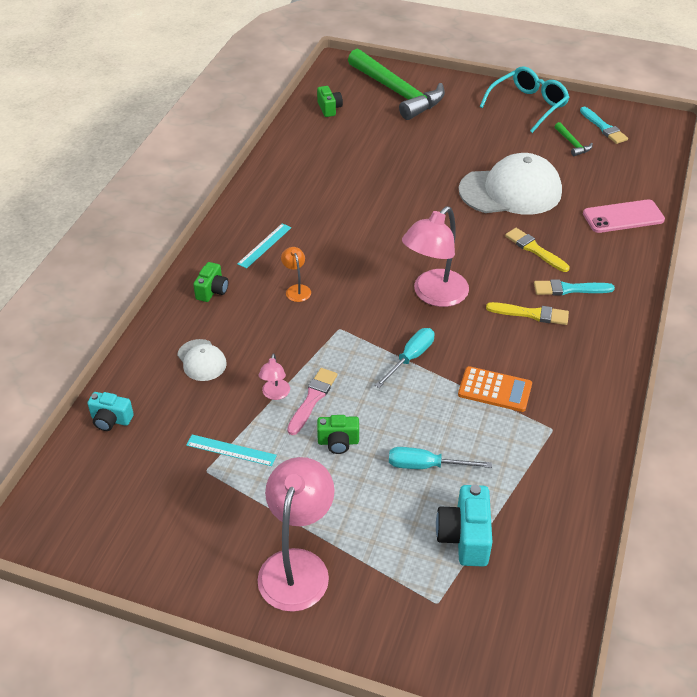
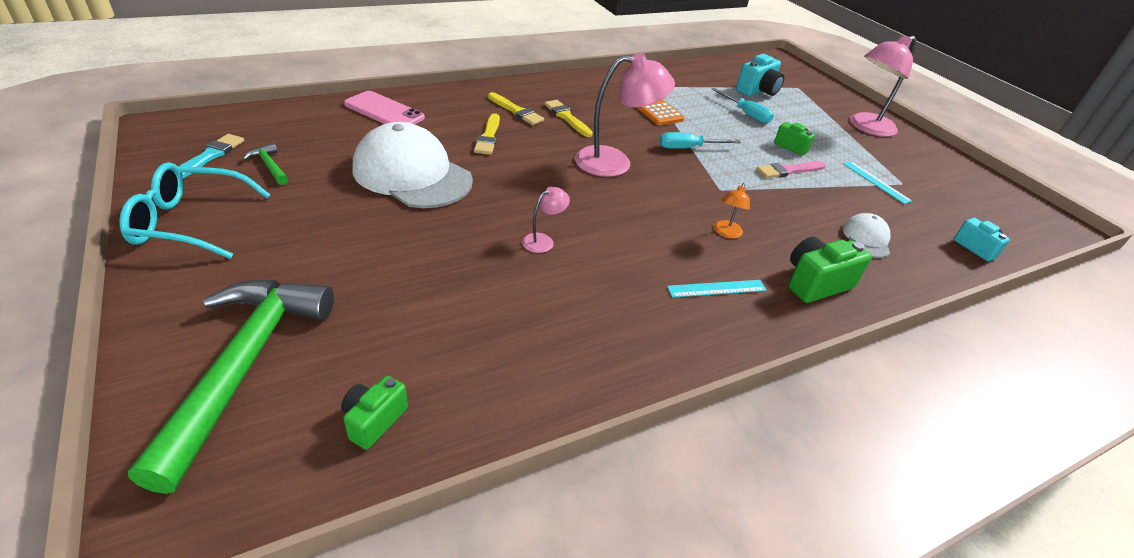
camera: 140 degrees left, 5 degrees down
(212, 291) = (815, 283): green camera -> green camera, size x1.55
(275, 394) = (816, 187): pink lamp -> pink lamp (543, 240)
(569, 289) = (516, 111): turquoise brush -> yellow brush
(572, 144) = (269, 166): green hammer -> green hammer turned 60 degrees counterclockwise

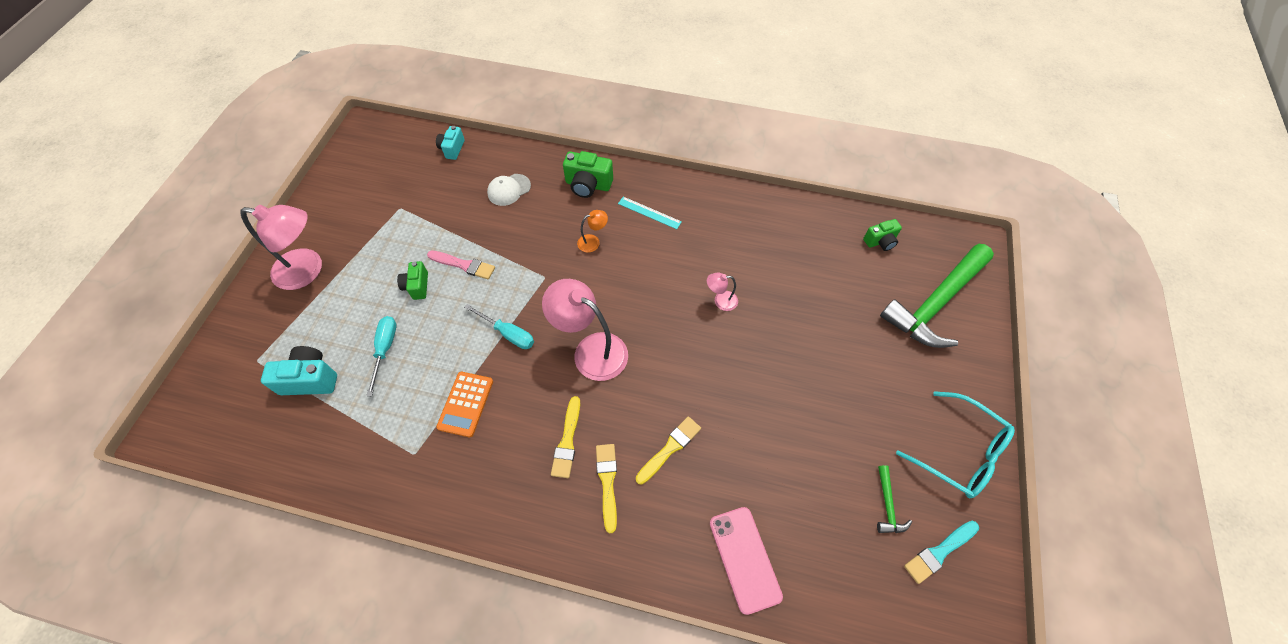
camera: 135 degrees left, 20 degrees up
(412, 174) = (771, 425): white cap -> none
(876, 182) = (417, 220): turquoise ruler -> none

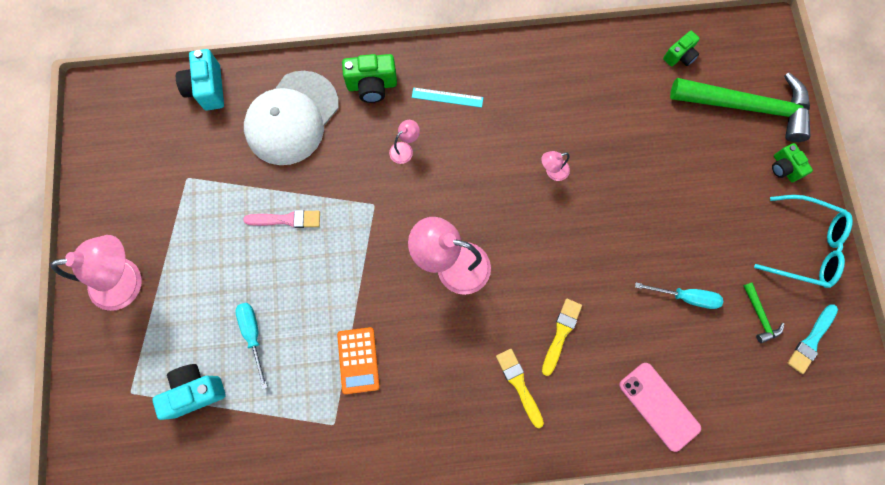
camera: 20 degrees left, 15 degrees up
(417, 286) = (250, 259): green camera -> green camera (784, 168)
(452, 149) = (207, 88): turquoise camera -> turquoise camera, size x1.55
(508, 333) = (365, 276): turquoise screwdriver -> turquoise screwdriver (685, 297)
(509, 190) = (292, 118): white cap -> white cap, size x2.14
(567, 441) = (467, 360): yellow brush -> none
(593, 242) = (405, 149): orange lamp -> pink lamp
(935, 303) = (747, 107): green hammer -> green hammer turned 105 degrees counterclockwise

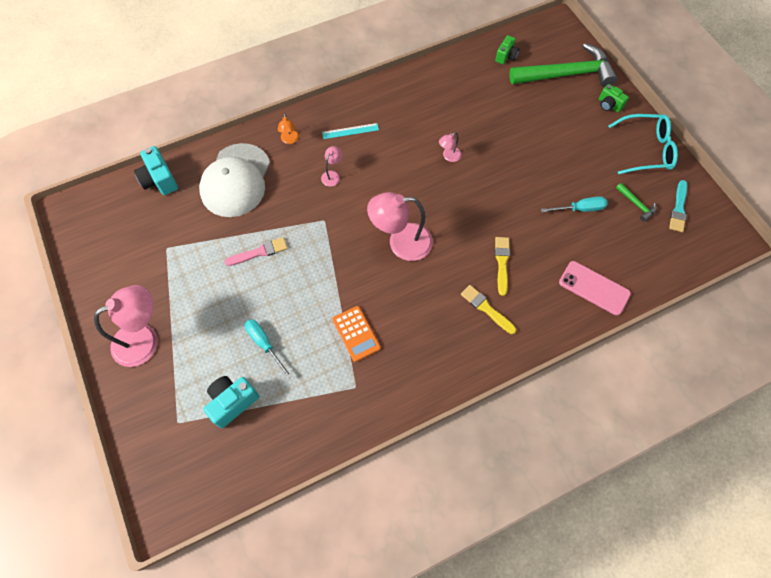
camera: 20 degrees left, 10 degrees down
(372, 85) = (290, 140): green camera -> orange lamp

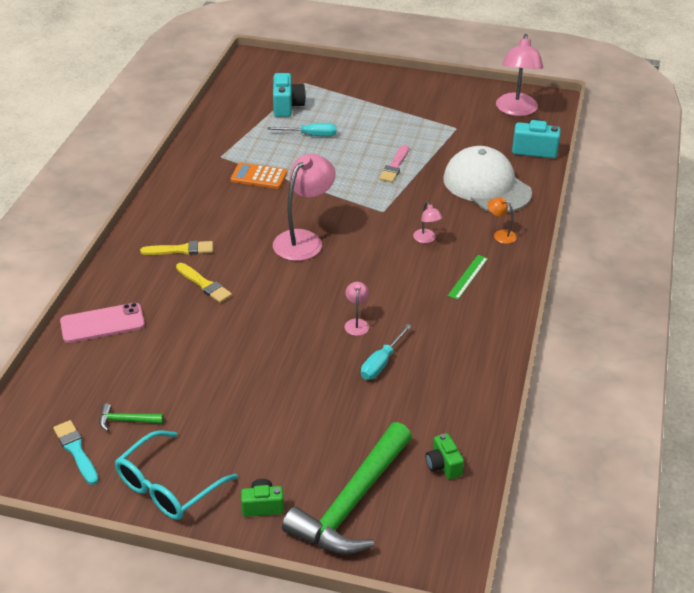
camera: 130 degrees right, 25 degrees down
(144, 339) = (386, 92): pink lamp -> pink lamp (516, 110)
(350, 131) = (468, 277): turquoise ruler -> green ruler
(580, 209) = (180, 374): turquoise screwdriver -> turquoise screwdriver (381, 363)

